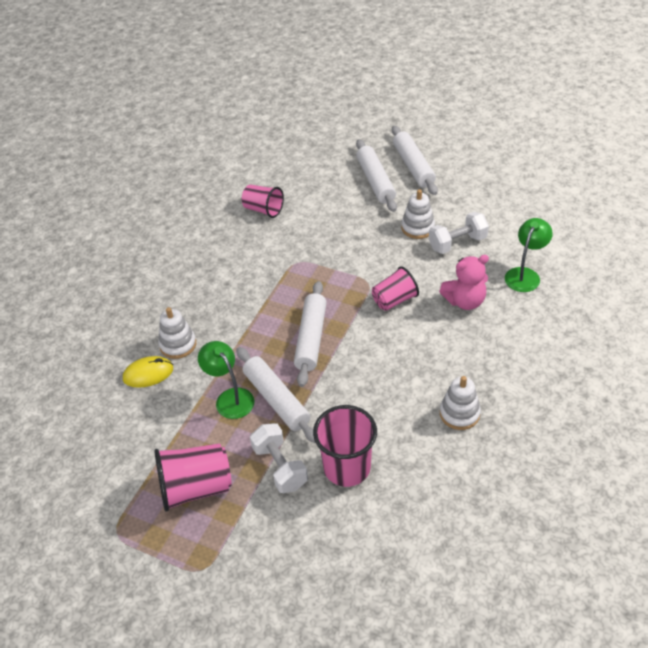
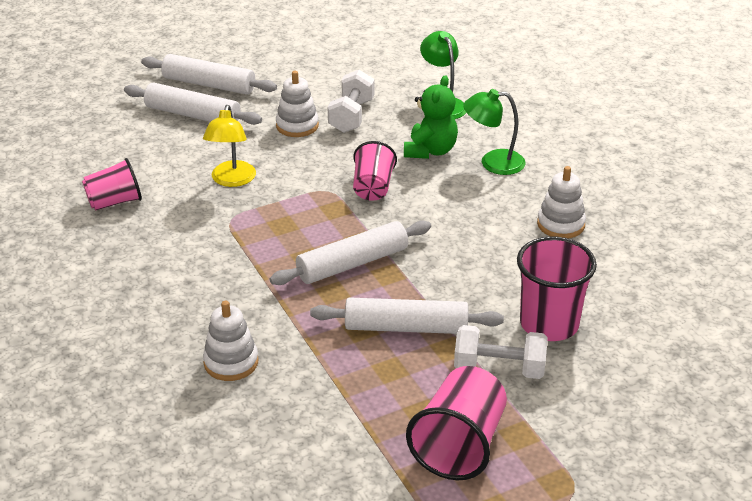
camera: 55 degrees left, 10 degrees down
(148, 373) = (244, 407): yellow mouse -> none
(230, 398) = (362, 359): green lamp -> green lamp (493, 162)
(311, 338) = (352, 263): white rolling pin -> white rolling pin turned 75 degrees counterclockwise
(333, 238) = (231, 180): none -> yellow lamp
(465, 301) = (430, 151): pink teddy bear -> green teddy bear

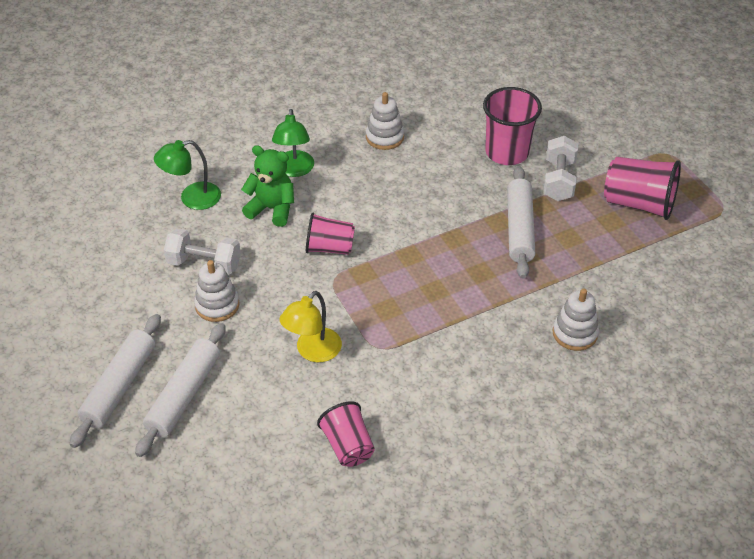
camera: 90 degrees left, 10 degrees up
(231, 180) = (312, 351): yellow lamp -> yellow lamp turned 120 degrees clockwise
(352, 263) = (441, 260): white rolling pin -> none

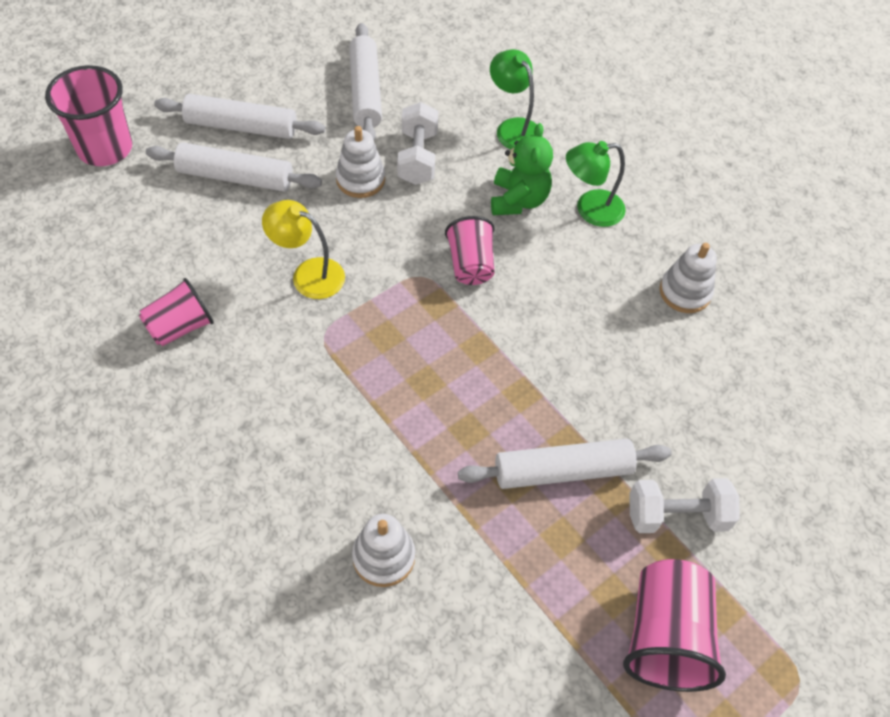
camera: 75 degrees right, 10 degrees up
(109, 289) = (365, 92): none -> white rolling pin
(507, 152) = (711, 441): pink cup -> pink cup (105, 148)

